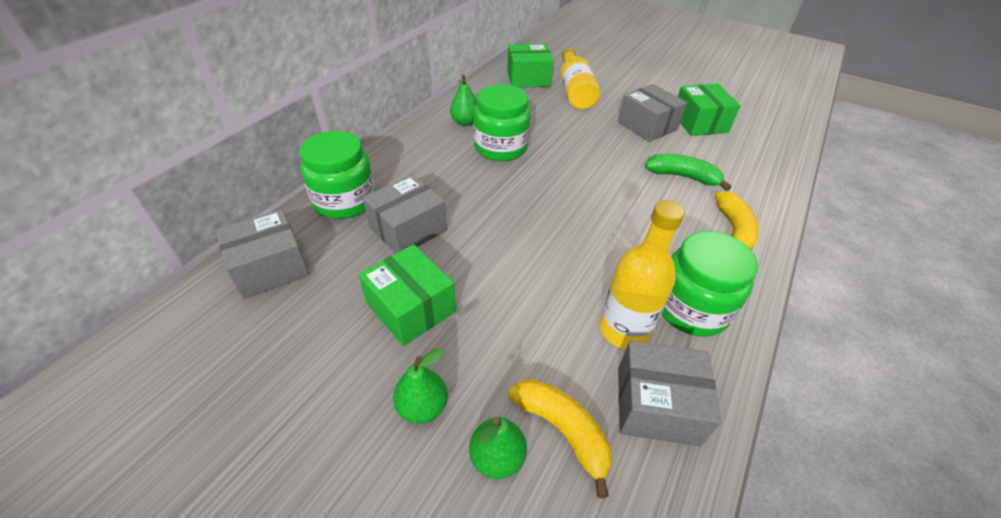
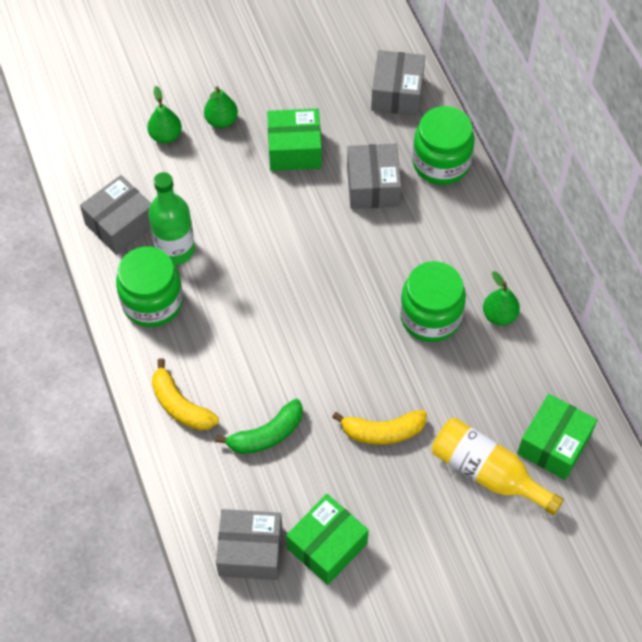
camera: 130 degrees right, 15 degrees up
(563, 430) = (151, 171): yellow banana -> yellow banana (382, 432)
(624, 330) = (175, 249): yellow bottle -> green bottle
(647, 126) = (364, 484): grey box -> grey box (250, 551)
(699, 123) = (327, 546): green box -> green box turned 75 degrees counterclockwise

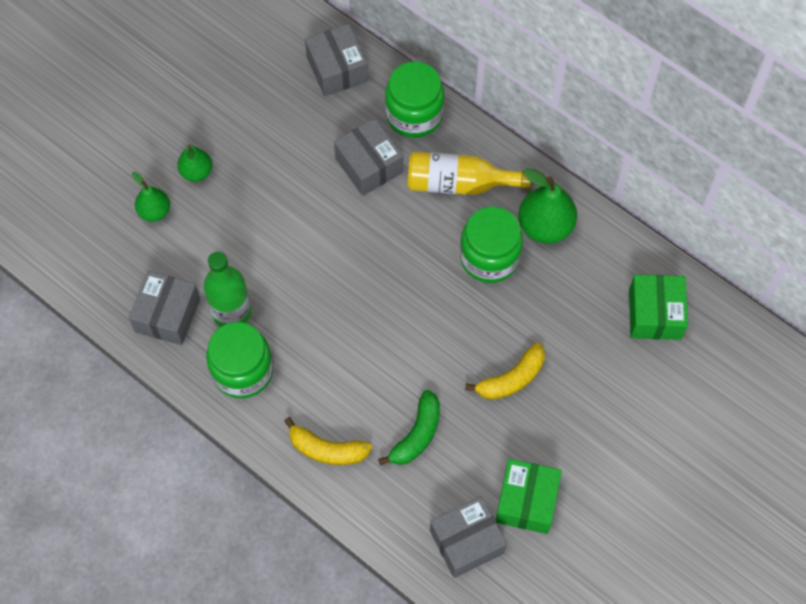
camera: 30 degrees left, 5 degrees up
(294, 150) = (279, 166): green box -> none
(487, 472) = (616, 367): yellow bottle -> yellow bottle (459, 183)
(499, 315) = (545, 226): green pear -> green pear, size x1.66

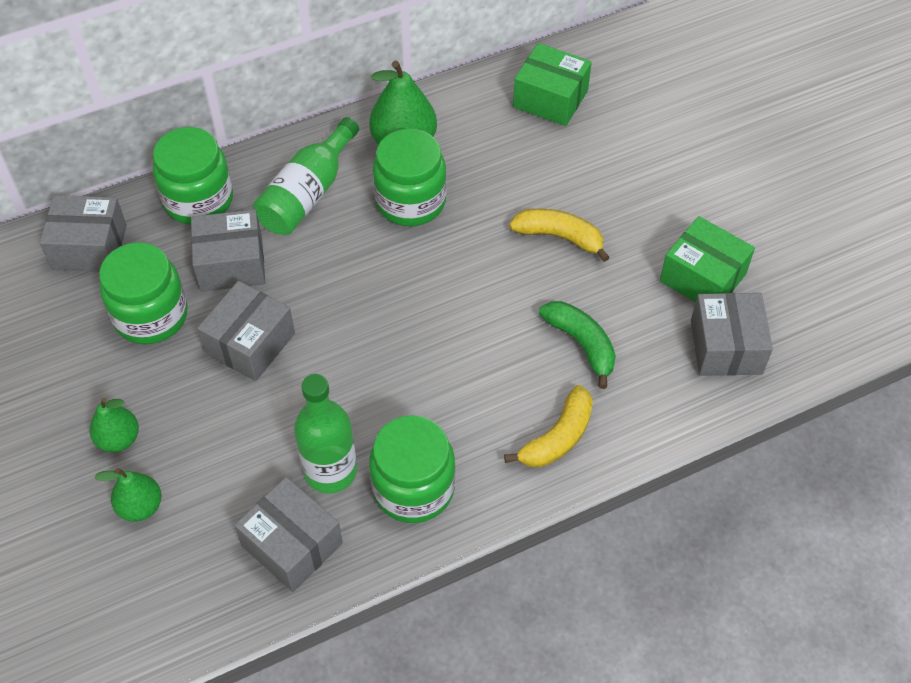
camera: 65 degrees left, 10 degrees down
(300, 138) = (151, 316): none -> green jar
(308, 212) = (250, 343): none -> grey box
(459, 183) = (308, 194): yellow bottle -> green bottle
(511, 379) = (559, 237): yellow banana -> yellow banana turned 60 degrees counterclockwise

